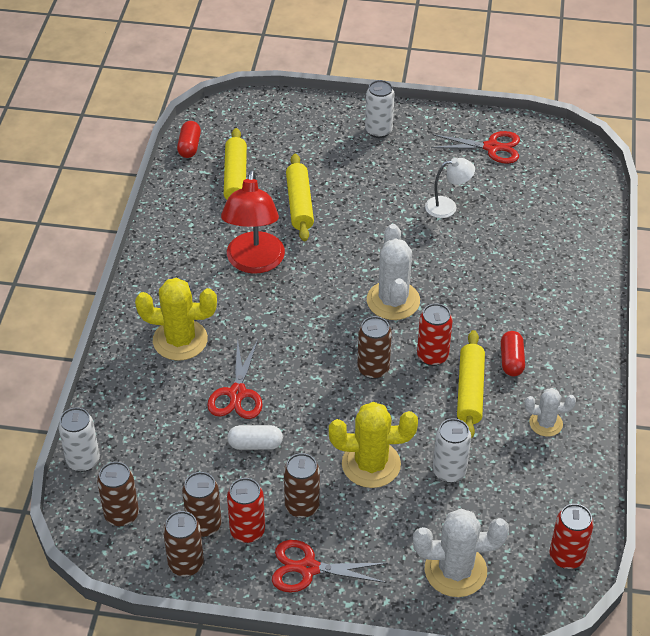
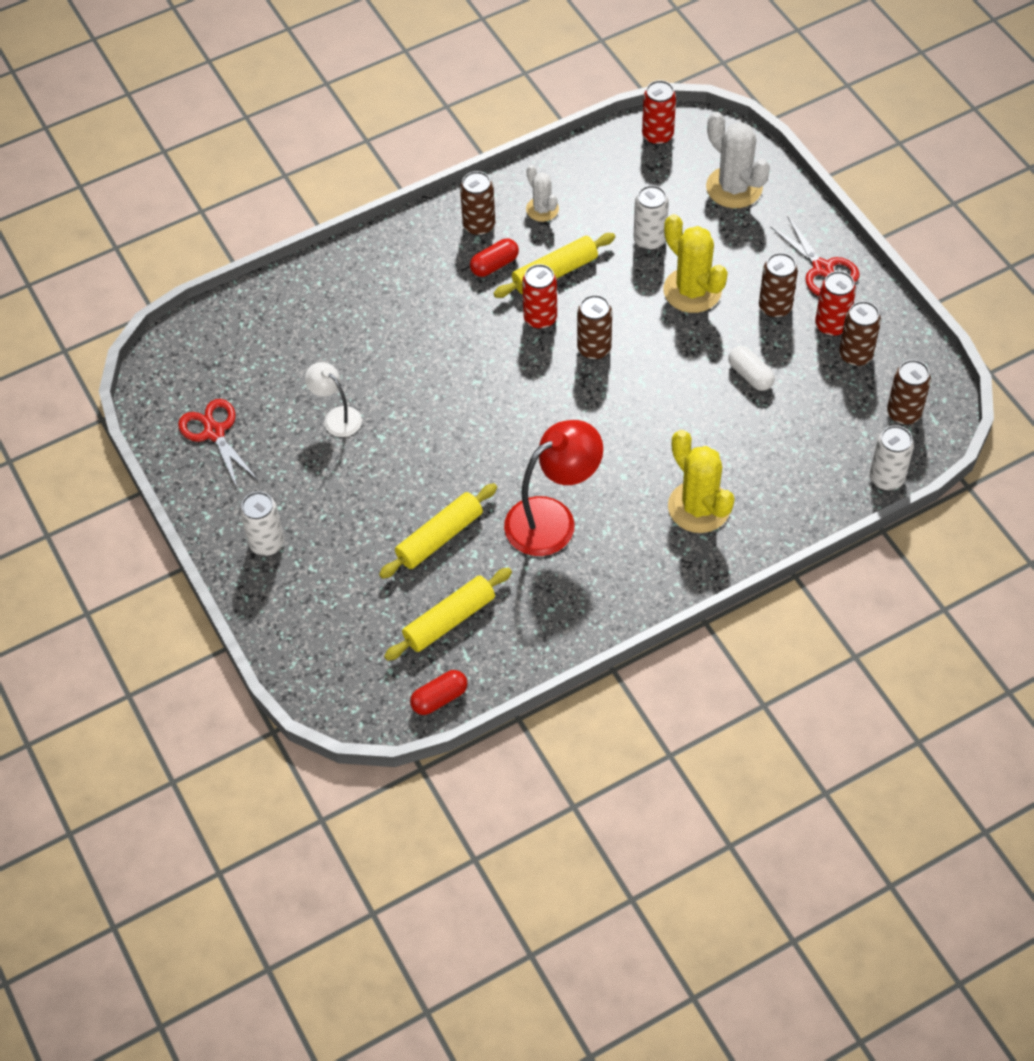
camera: 125 degrees left, 10 degrees up
(186, 564) = (898, 342): brown can -> brown can (479, 226)
(237, 393) = (713, 423): red scissors -> none
(393, 301) = (501, 383): white cactus -> none

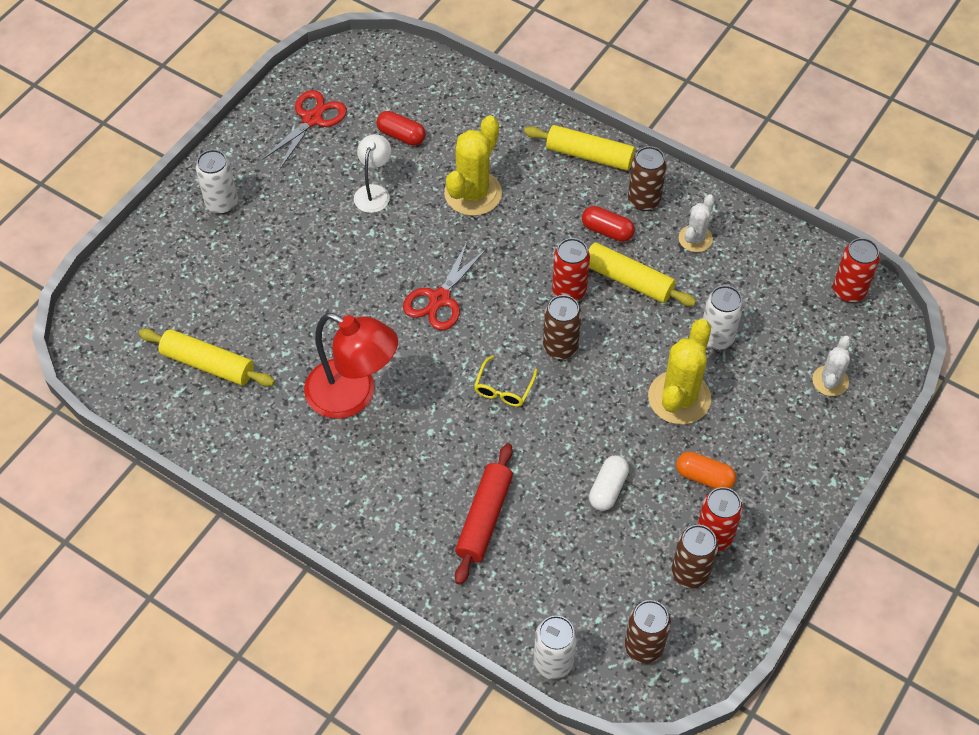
camera: 60 degrees right, 0 degrees up
(439, 537) = (289, 320): yellow rolling pin -> yellow rolling pin (589, 155)
(439, 698) = (126, 391): red capsule -> red capsule (401, 135)
(611, 405) = (504, 388): none -> yellow glasses
(699, 507) = (428, 508): yellow cactus -> yellow cactus (473, 193)
(731, 471) = (484, 518): none -> red rolling pin
(734, 187) = (830, 381): white cactus -> white cactus, size x0.58
(775, 307) = (704, 477): brown can -> orange capsule
(822, 269) = (780, 500): red scissors -> red scissors (440, 299)

